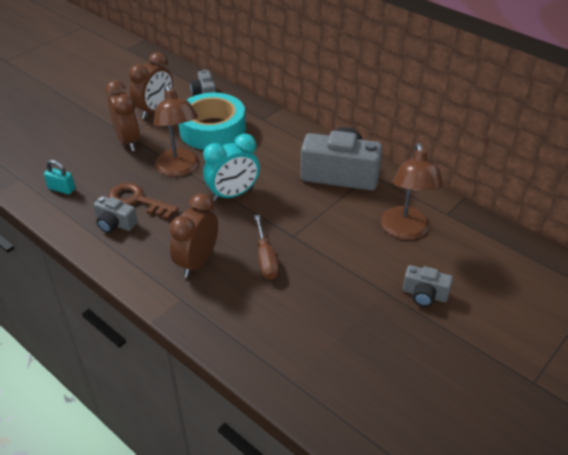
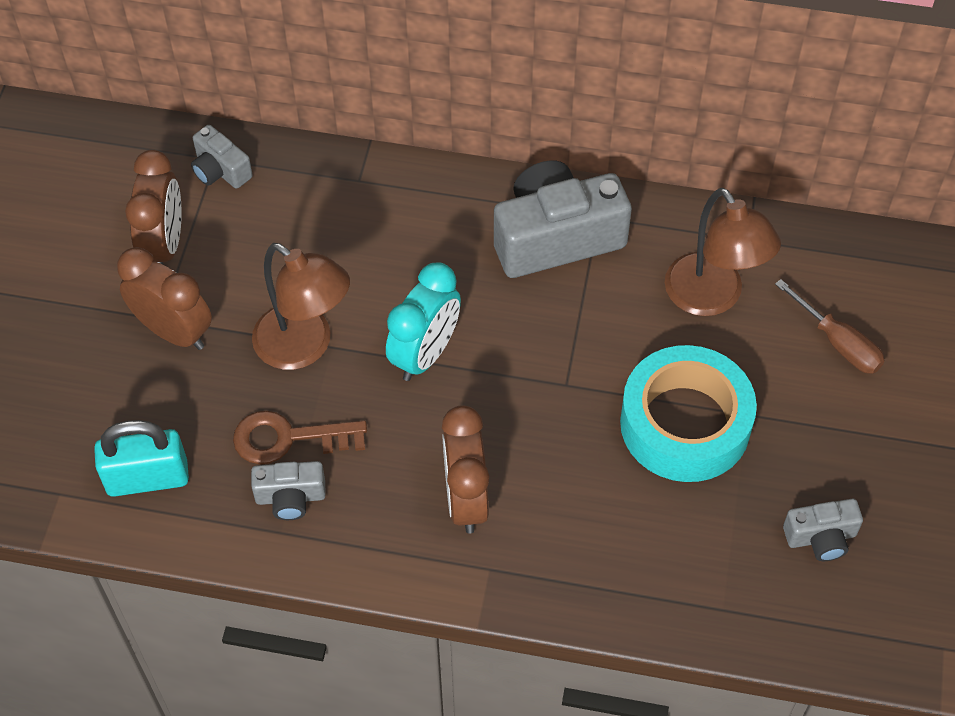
camera: 30 degrees left, 15 degrees up
(62, 189) = (147, 478): turquoise padlock -> turquoise padlock, size x1.69
(212, 130) = (295, 242): turquoise tape -> turquoise tape (685, 424)
(266, 258) = (556, 443): brown screwdriver -> brown screwdriver (838, 342)
(424, 295) = (799, 393): grey camera -> grey camera (821, 537)

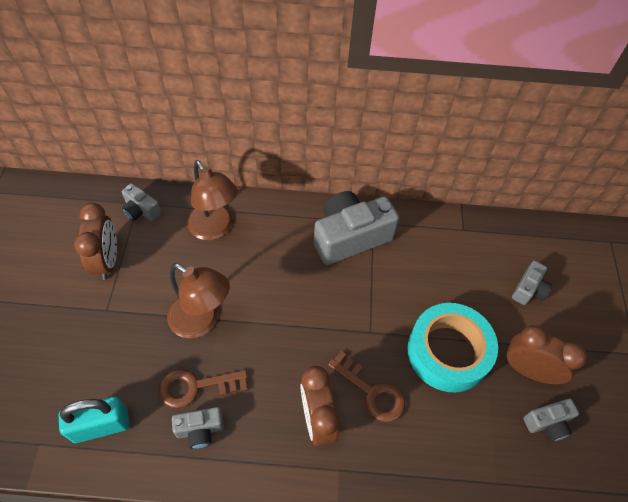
camera: 10 degrees left, 0 degrees up
(174, 331) = (116, 318): brown clock -> brown clock (528, 370)
(425, 354) = (279, 319): turquoise clock -> none
(554, 469) = (371, 391): none -> brown key
(712, 298) = (449, 267): brown lamp -> brown lamp (215, 229)
(838, 342) = (528, 290): brown screwdriver -> grey camera

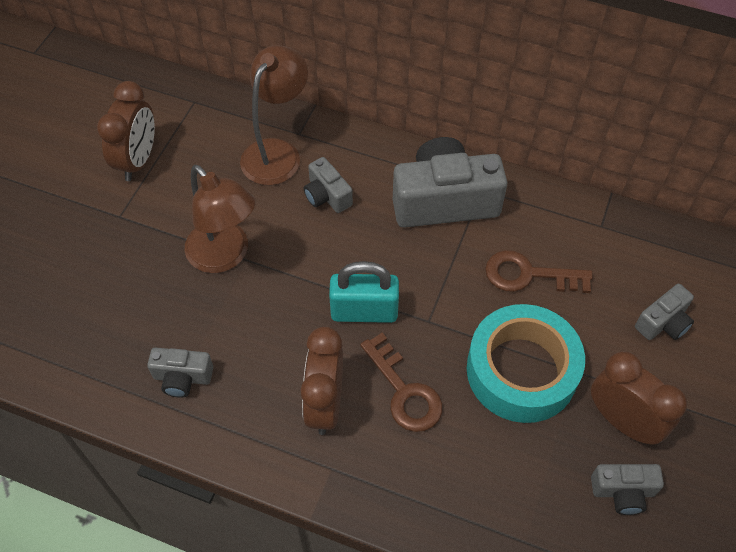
camera: 20 degrees right, 0 degrees up
(101, 426) = (73, 342): turquoise padlock -> turquoise padlock (364, 311)
(141, 210) = (195, 111): grey camera -> grey camera (327, 195)
(196, 387) = (193, 328): brown key -> brown key (529, 275)
(215, 229) = (277, 152): brown lamp -> brown lamp turned 135 degrees counterclockwise

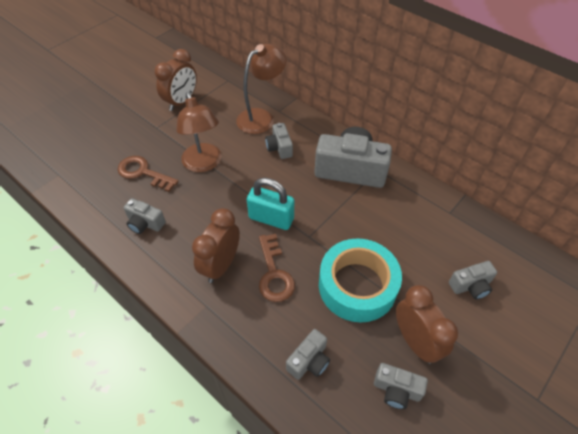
camera: 20 degrees right, 5 degrees down
(501, 494) = (309, 361): none -> grey camera
(529, 275) = (387, 228): brown key -> brown key (143, 173)

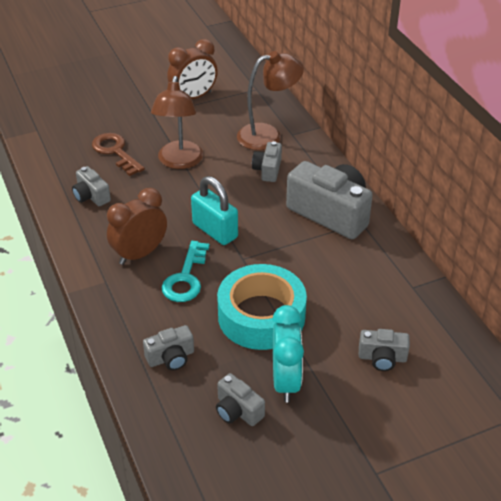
camera: 25 degrees right, 10 degrees down
(274, 273) = (186, 278): brown key -> turquoise key
(415, 341) = (286, 381): brown clock -> turquoise clock

